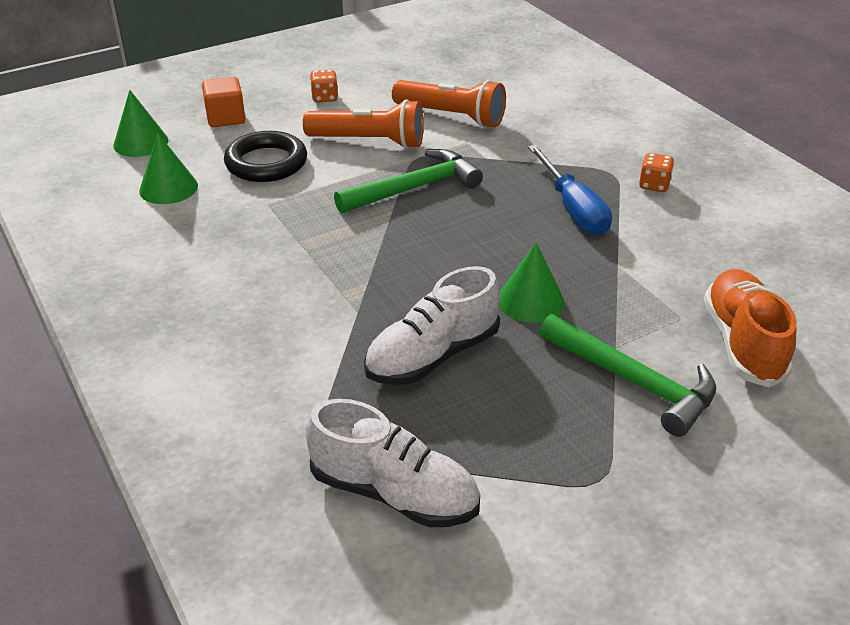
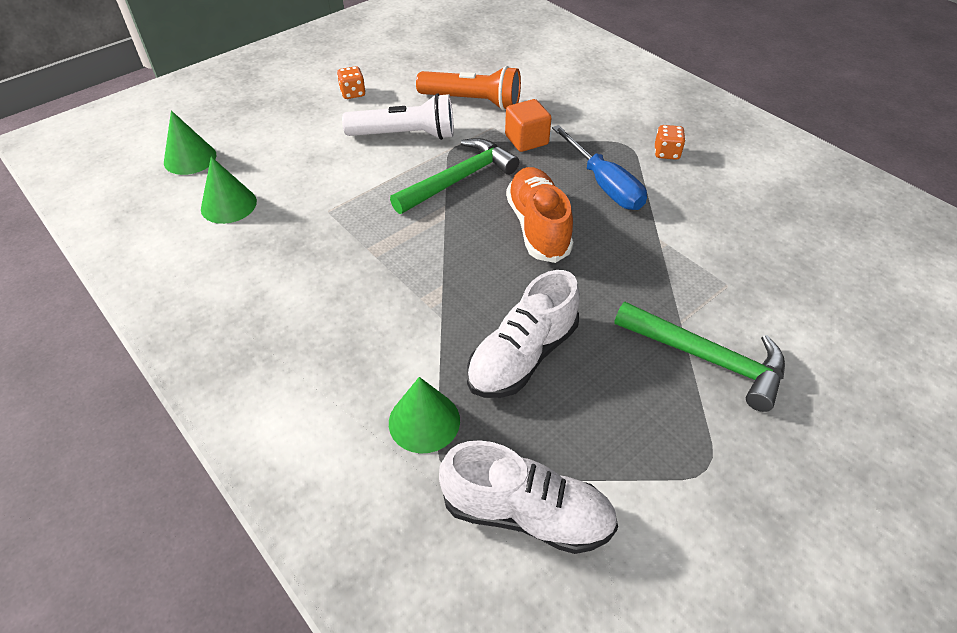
camera: 10 degrees left, 10 degrees up
(226, 118) = (265, 124): orange cube -> orange cube (526, 140)
(266, 163) = (316, 168): black ring -> none
(369, 142) = (405, 135): orange flashlight -> white flashlight
(530, 300) = (594, 285): green cone -> green cone (424, 421)
(742, 343) = (787, 305): orange shoe -> orange shoe (538, 227)

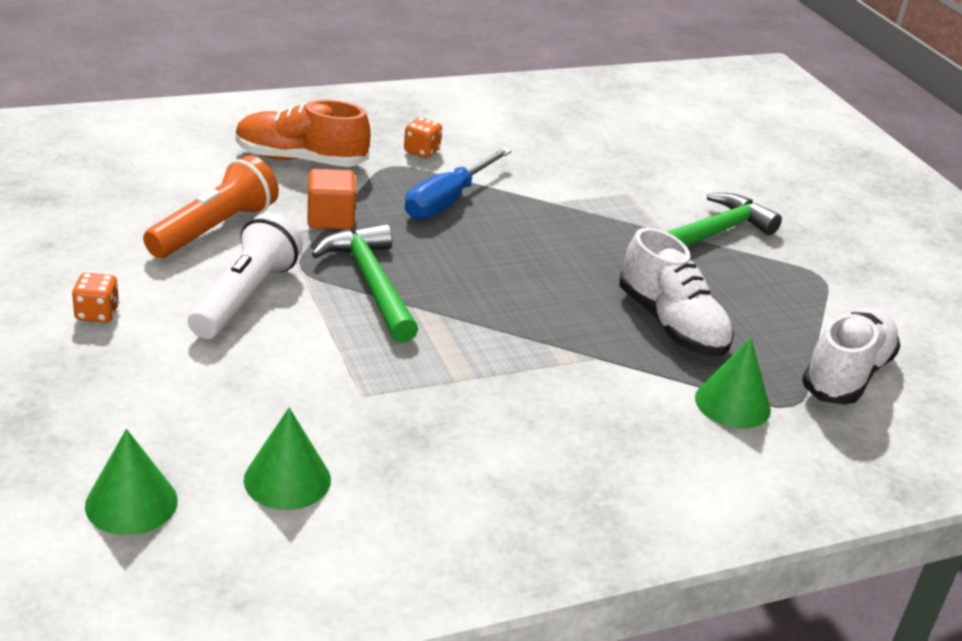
camera: 75 degrees left, 15 degrees down
(538, 227) = (491, 259): orange shoe -> orange shoe (300, 160)
(604, 184) = (447, 201): blue screwdriver -> blue screwdriver turned 135 degrees clockwise

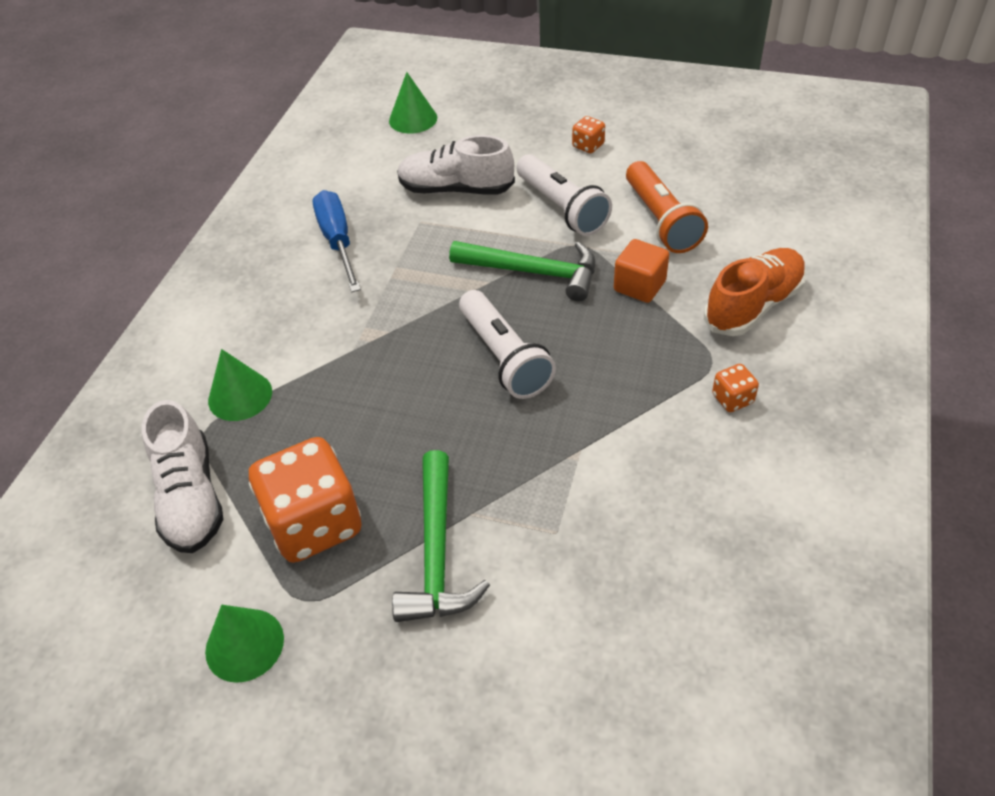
camera: 135 degrees right, 15 degrees up
(287, 479) = (379, 169): green cone -> green cone (244, 644)
(447, 201) = (626, 373): blue screwdriver -> blue screwdriver (338, 241)
(501, 264) = (504, 357): none -> white flashlight
(671, 324) = (345, 421): white shoe -> white shoe (456, 189)
(770, 297) = (314, 523): none -> orange dice

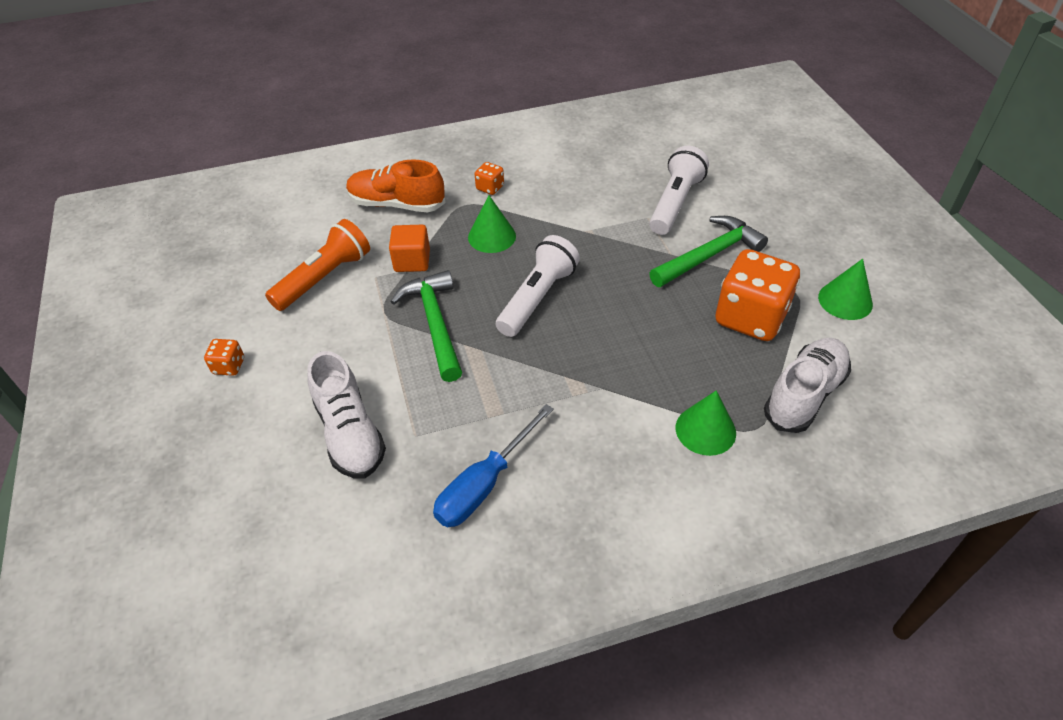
camera: 125 degrees left, 0 degrees up
(413, 119) = (231, 549): green cone -> green cone (492, 236)
(562, 208) = (339, 343): white flashlight -> white flashlight (675, 203)

